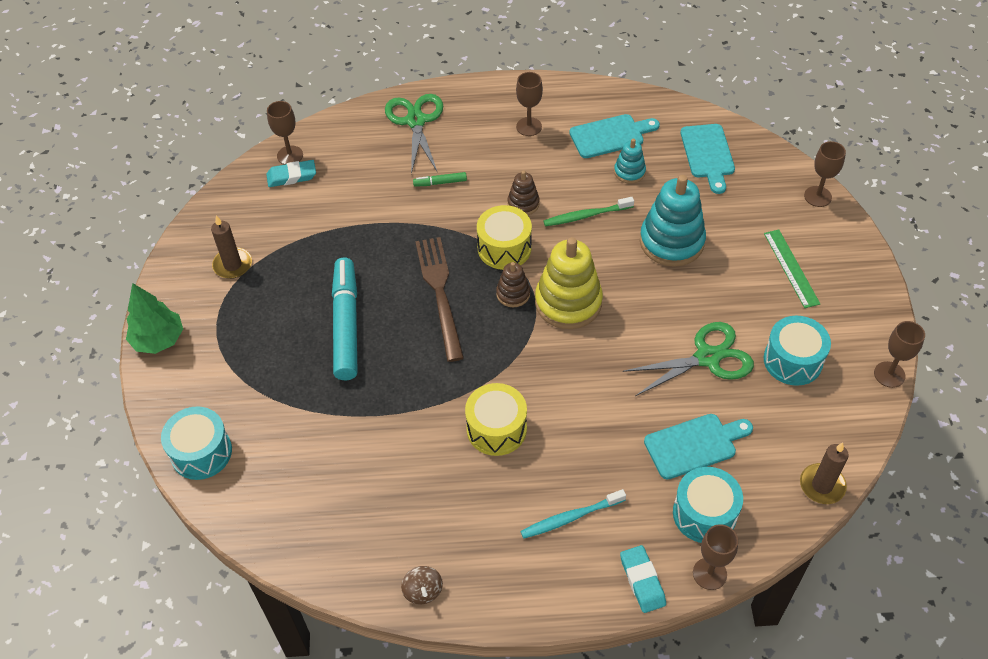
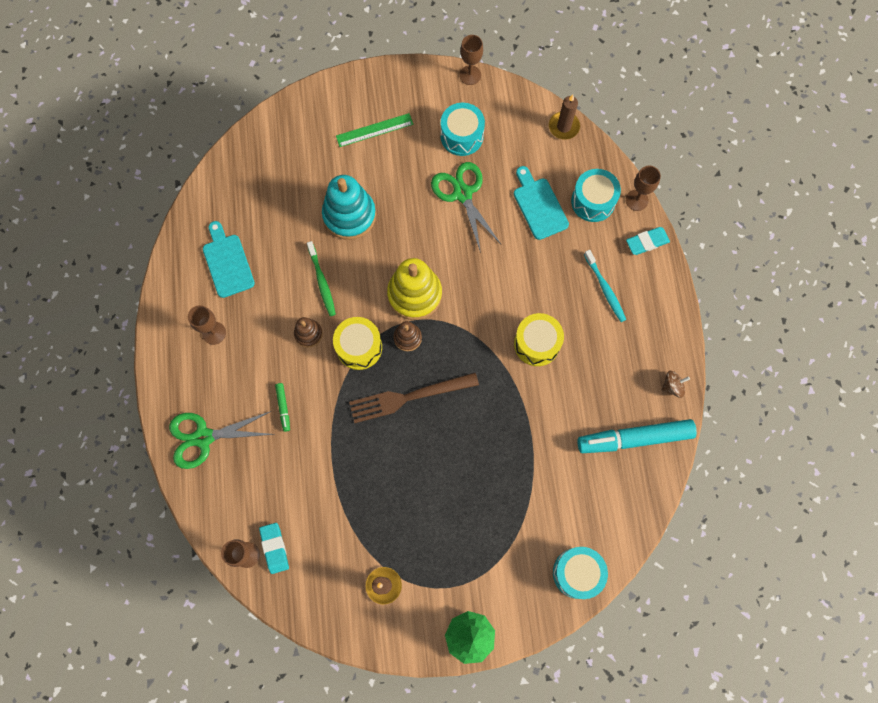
camera: 95 degrees left, 20 degrees up
(346, 324) = (445, 472): turquoise marker -> turquoise marker (634, 438)
(629, 172) = (271, 247): turquoise stacking toy -> none
(708, 154) = (251, 184): turquoise cutting board -> none
(817, 196) = (300, 105): brown goblet -> none

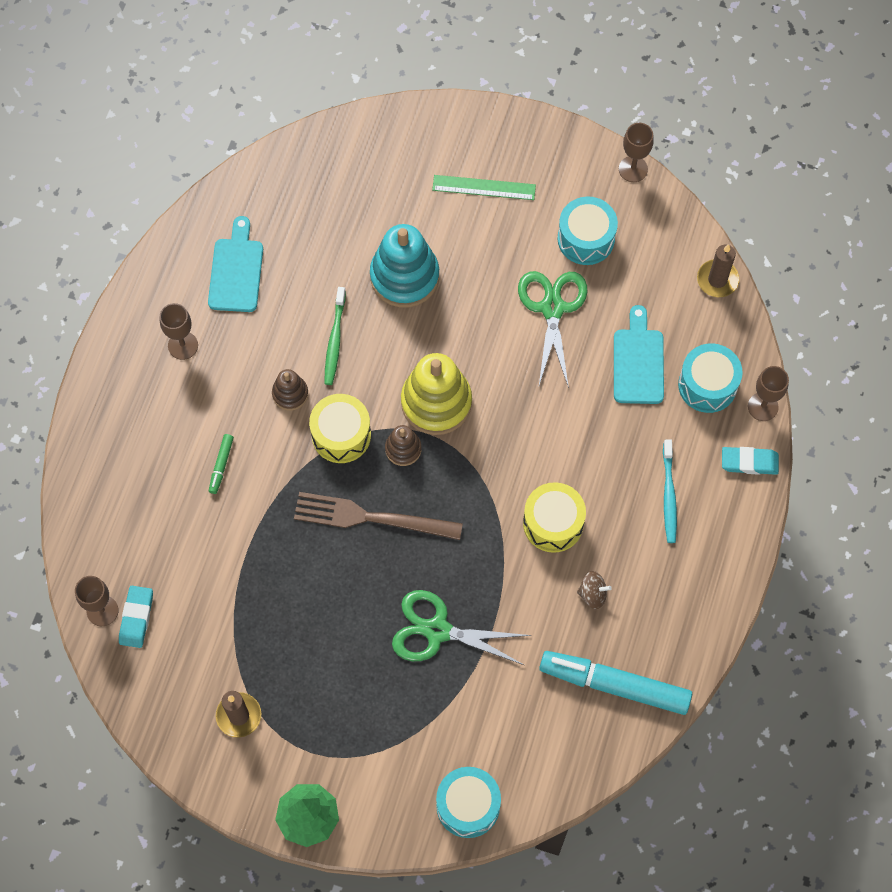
camera: 25 degrees right, 5 degrees down
(204, 437) = (116, 459): green scissors -> green scissors (437, 631)
(672, 386) = (692, 646): brown spinning top -> brown spinning top (592, 594)

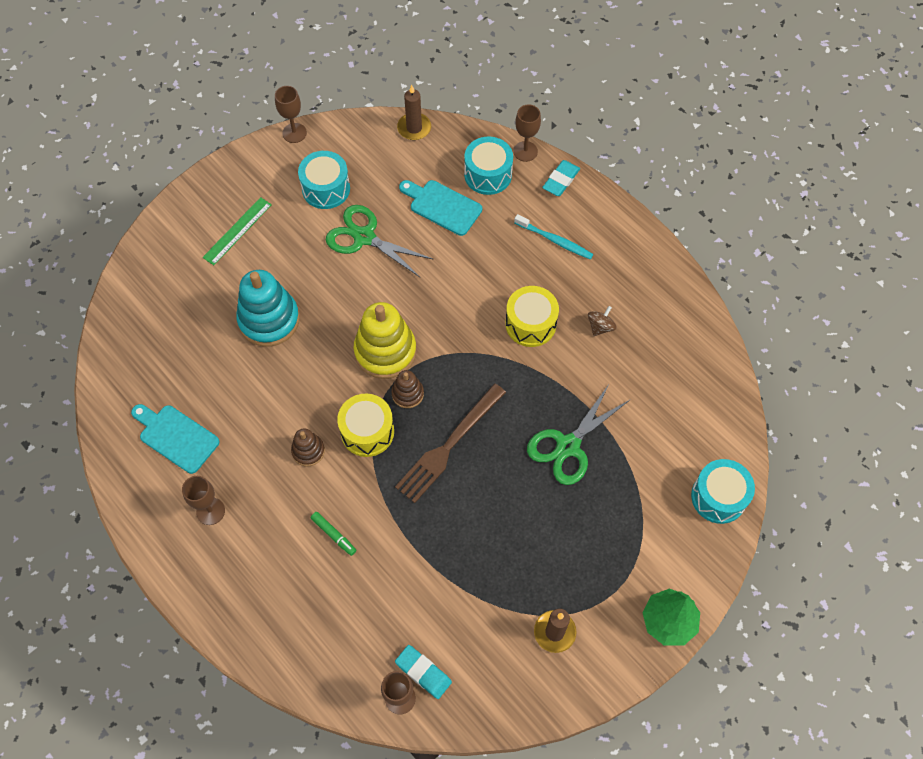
camera: 60 degrees left, 5 degrees down
(334, 340) = (286, 395): green toothbrush -> none
(614, 685) = (677, 349): turquoise marker -> none

